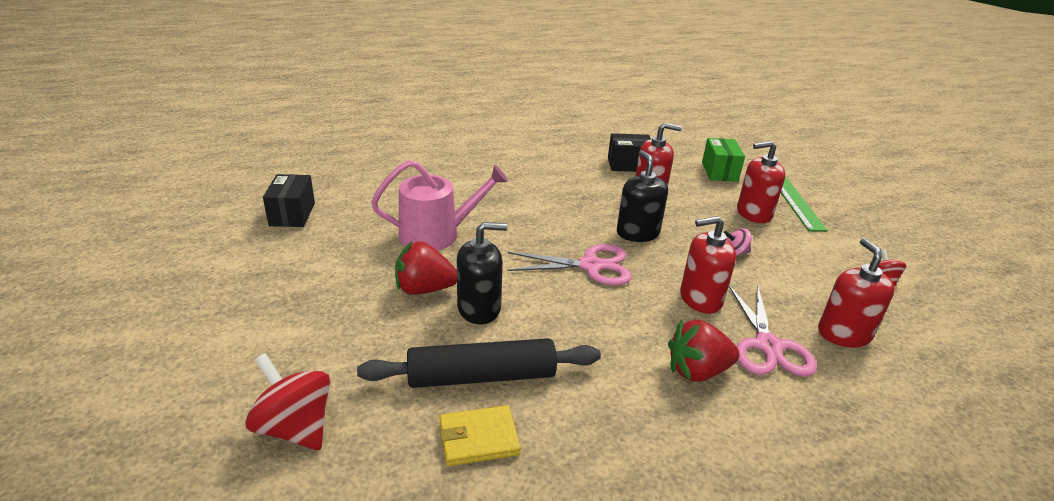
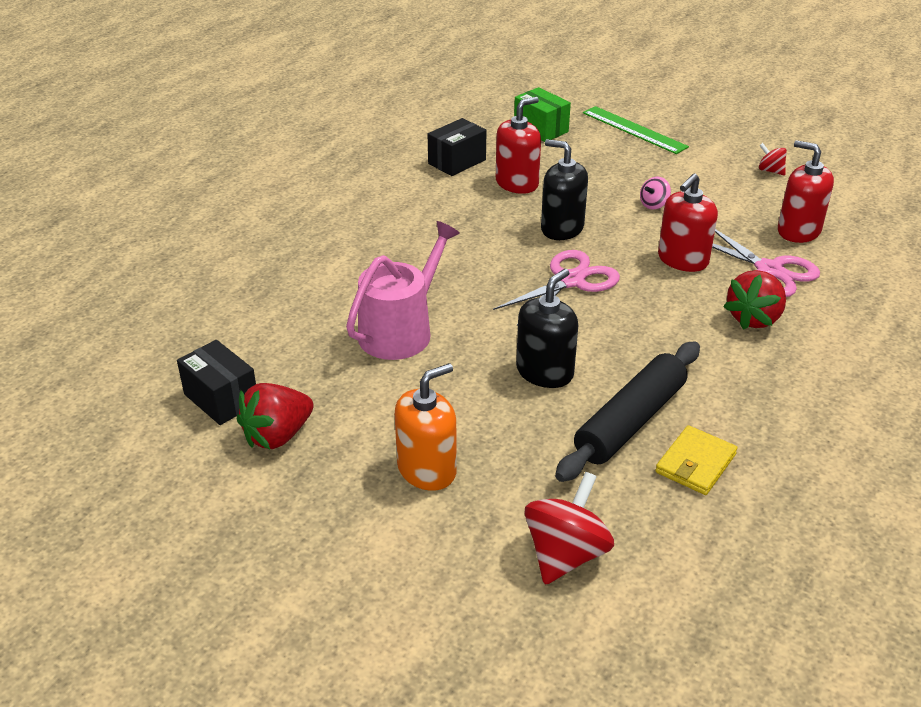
camera: 40 degrees left, 5 degrees up
(295, 427) = (565, 554): red spinning top -> red spinning top turned 120 degrees clockwise
(316, 316) = (427, 469): none -> orange soap dispenser
(424, 289) = (475, 386): red strawberry -> red strawberry (277, 435)
(753, 213) = (620, 159): red soap dispenser -> none

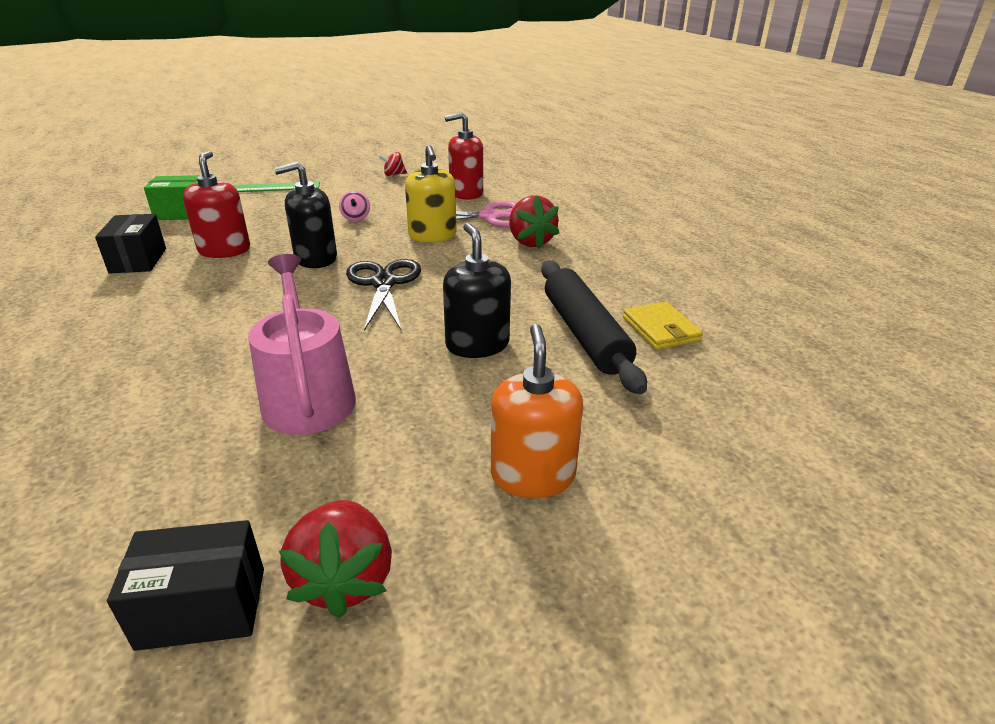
camera: 55 degrees left, 5 degrees down
(565, 554) = (722, 441): red spinning top -> none
(570, 281) = (383, 283): pink scissors -> black scissors
(682, 260) = (432, 235): red soap dispenser -> yellow soap dispenser

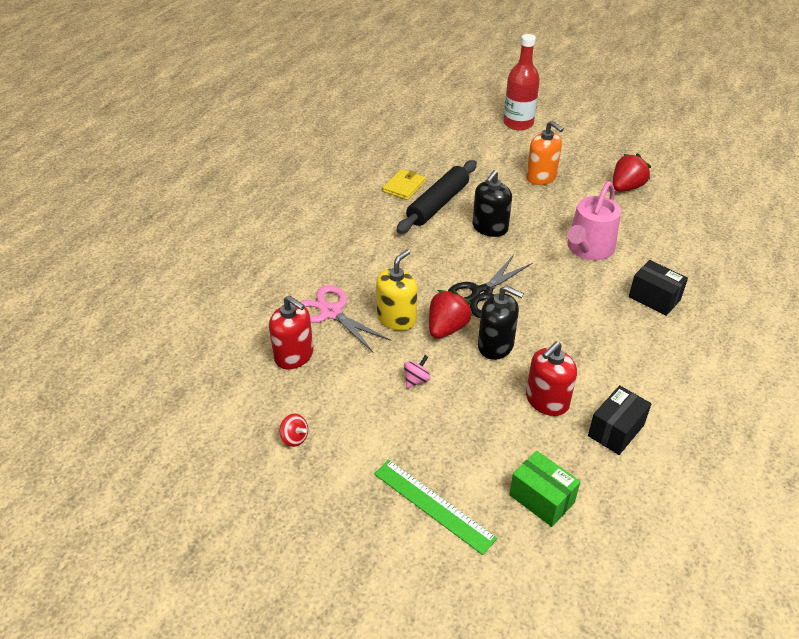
camera: 130 degrees left, 10 degrees up
(202, 608) = (670, 203): black box -> black box (654, 298)
(530, 242) = (353, 271): red strawberry -> red strawberry (447, 328)
(532, 475) = (541, 177): orange soap dispenser -> orange soap dispenser turned 90 degrees counterclockwise
(797, 599) = (518, 123): none -> red bottle

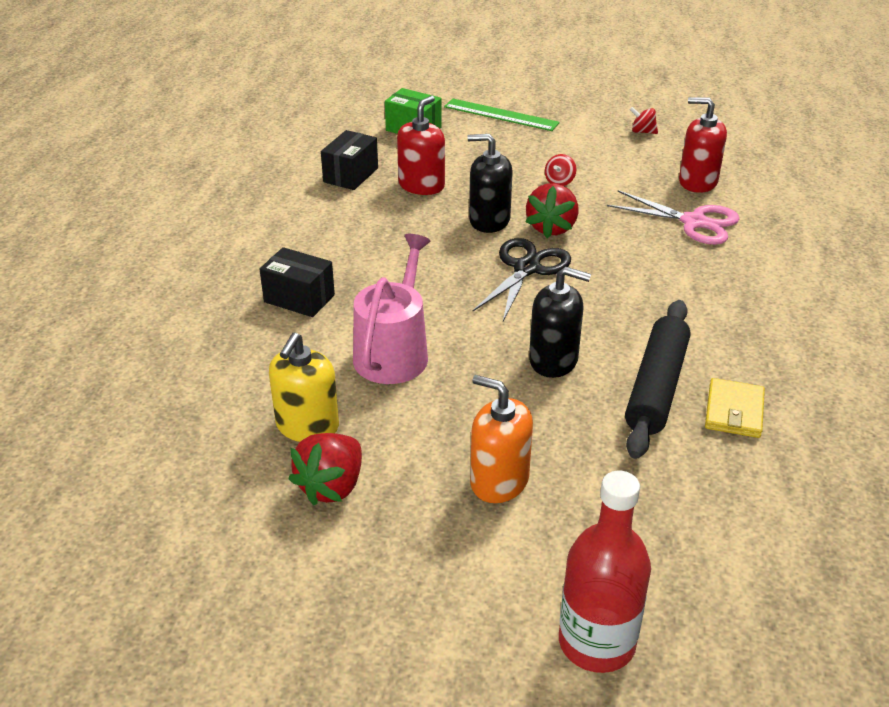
camera: 165 degrees right, 5 degrees down
(396, 318) = (615, 228): yellow soap dispenser -> yellow soap dispenser (307, 426)
(416, 380) = (559, 182): pink spinning top -> red spinning top
(490, 228) = (553, 360): black soap dispenser -> black soap dispenser turned 90 degrees clockwise

